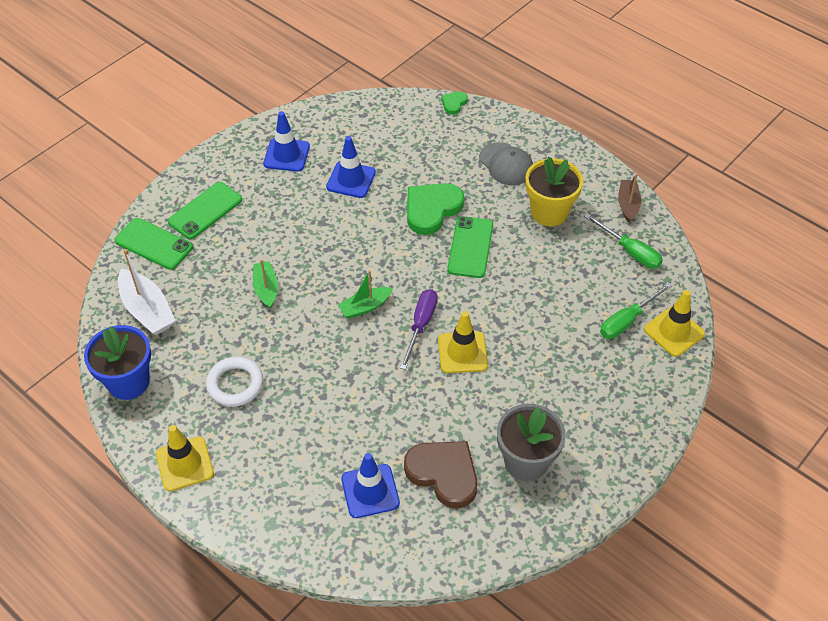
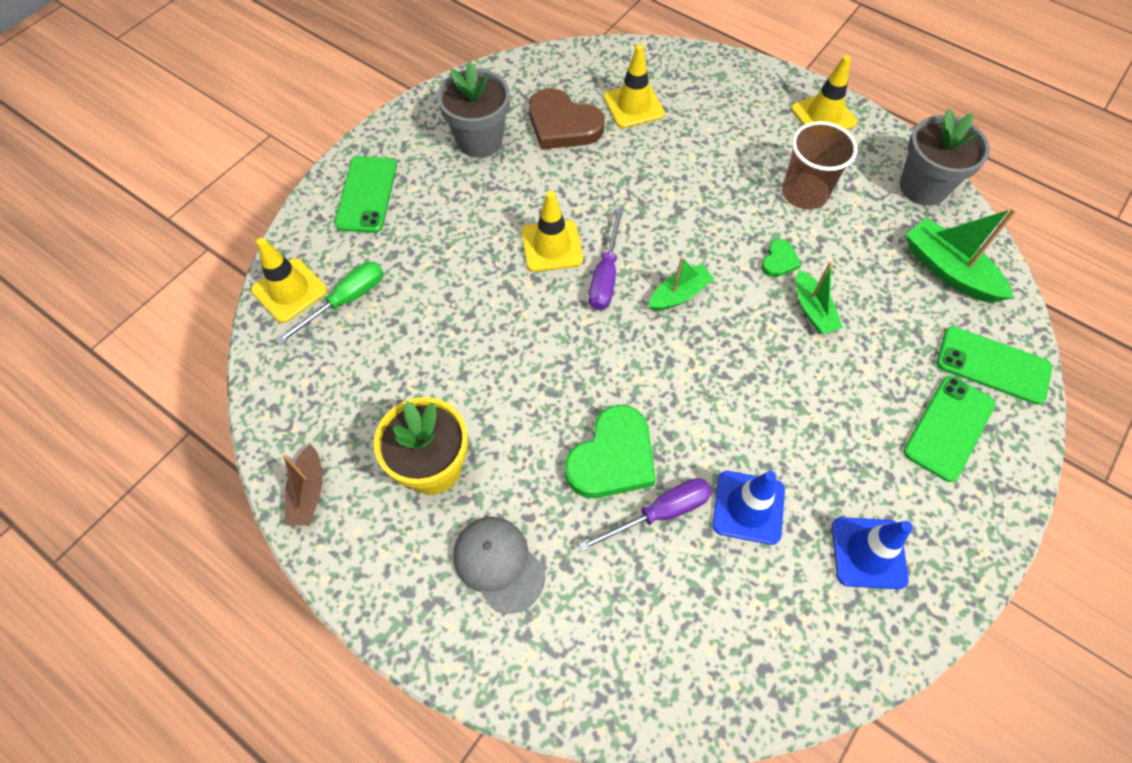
camera: 175 degrees right, 10 degrees up
(128, 382) = (923, 187): blue flower pot -> grey flower pot
(147, 310) = (948, 270): white boat -> green boat
(235, 384) = (804, 193): white ring -> brown cup
(370, 491) = (633, 106): blue traffic cone -> yellow traffic cone
(406, 180) = (660, 513): none -> purple screwdriver
(454, 104) = (599, 717): green heart -> green heart (779, 261)
(470, 247) = (550, 395): green phone -> green phone (366, 194)
(630, 251) = (322, 405): green screwdriver -> none

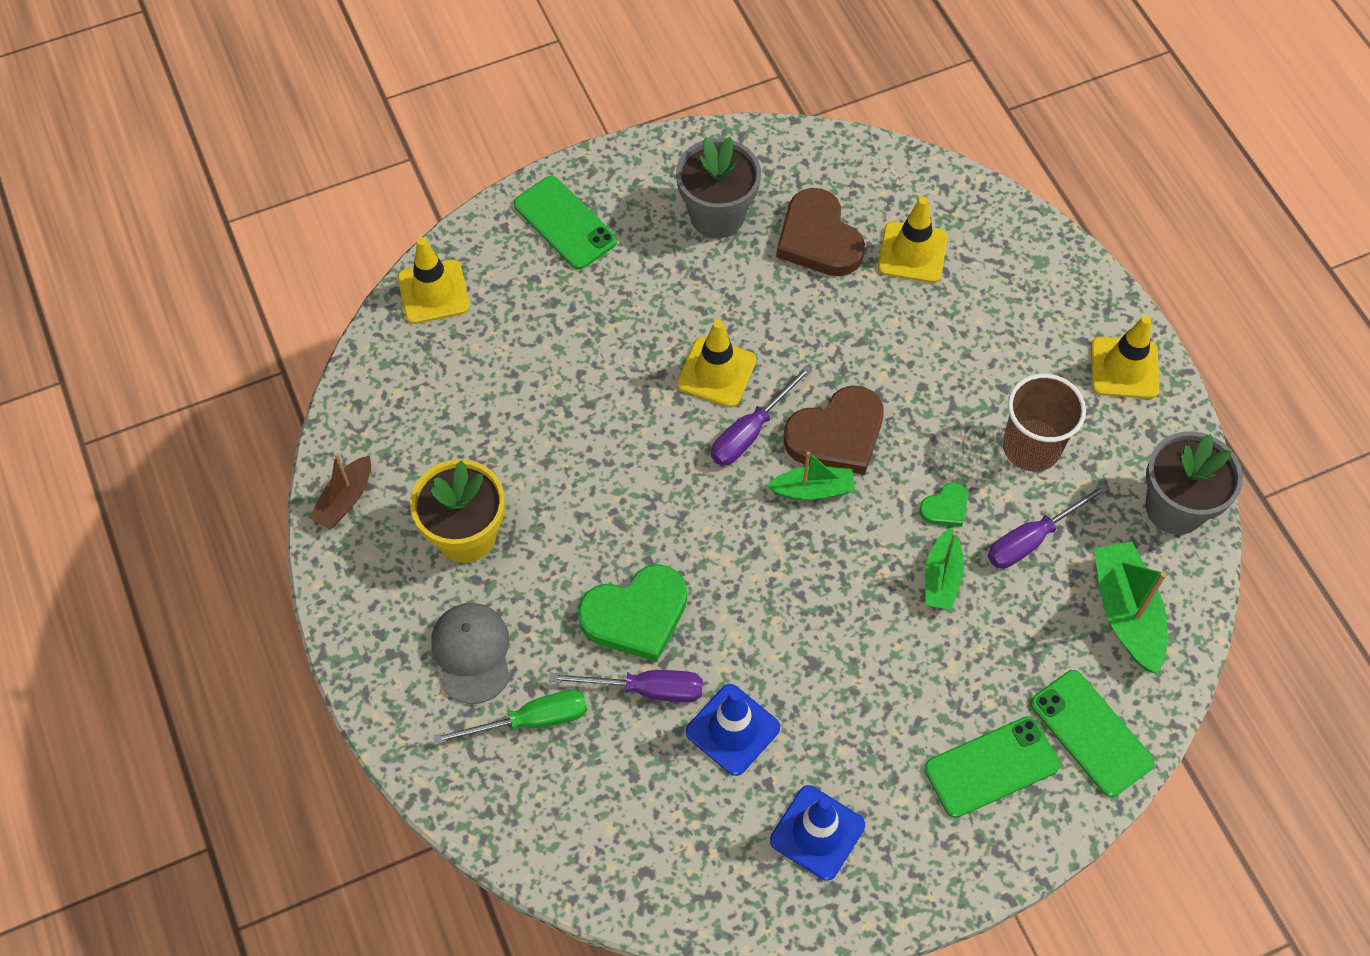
camera: 30 degrees right, 0 degrees up
(346, 301) = (480, 329): green screwdriver -> green screwdriver (531, 720)
(366, 194) = (564, 223): green phone -> green phone turned 75 degrees counterclockwise
(668, 248) = (837, 435): none -> brown heart
(851, 253) = (1032, 539): none -> purple screwdriver

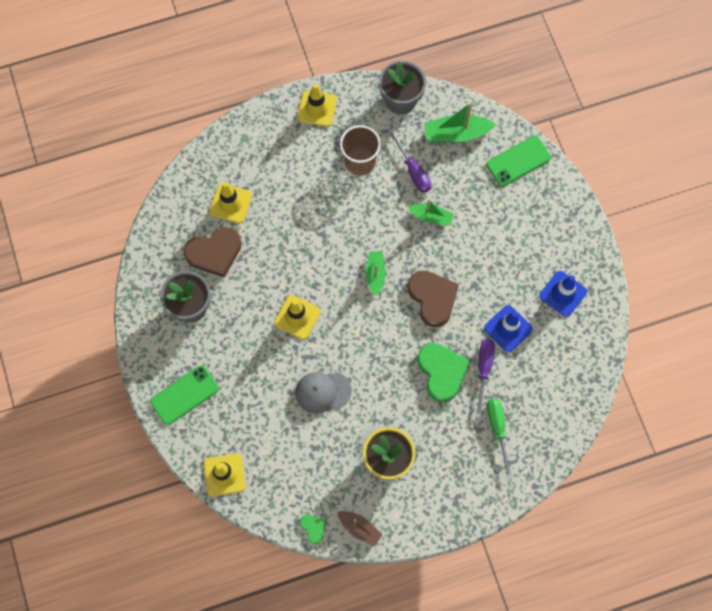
camera: 85 degrees left, 10 degrees up
(472, 653) = (458, 459): grey cap -> grey cap (322, 392)
(750, 431) = (337, 302): purple screwdriver -> none
(837, 435) = (343, 258): brown heart -> brown heart (432, 298)
(945, 507) = (391, 209): green heart -> green heart (313, 528)
(991, 767) = (533, 209): green phone -> none

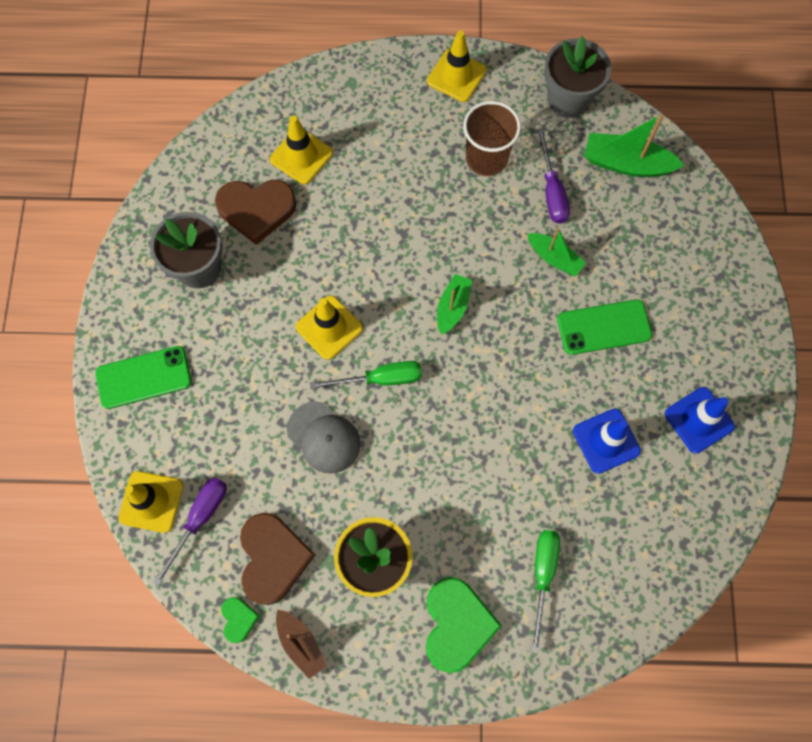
camera: 20 degrees right, 0 degrees up
(322, 392) = (324, 437): grey cap -> grey cap turned 150 degrees counterclockwise
(345, 340) = (380, 379): none -> green screwdriver
(432, 298) = (517, 364): brown heart -> brown heart (273, 558)
(442, 372) = (494, 468): green heart -> green heart (457, 624)
(484, 370) = (552, 485): purple screwdriver -> purple screwdriver (200, 519)
(518, 161) = (697, 224): green phone -> green phone (604, 327)

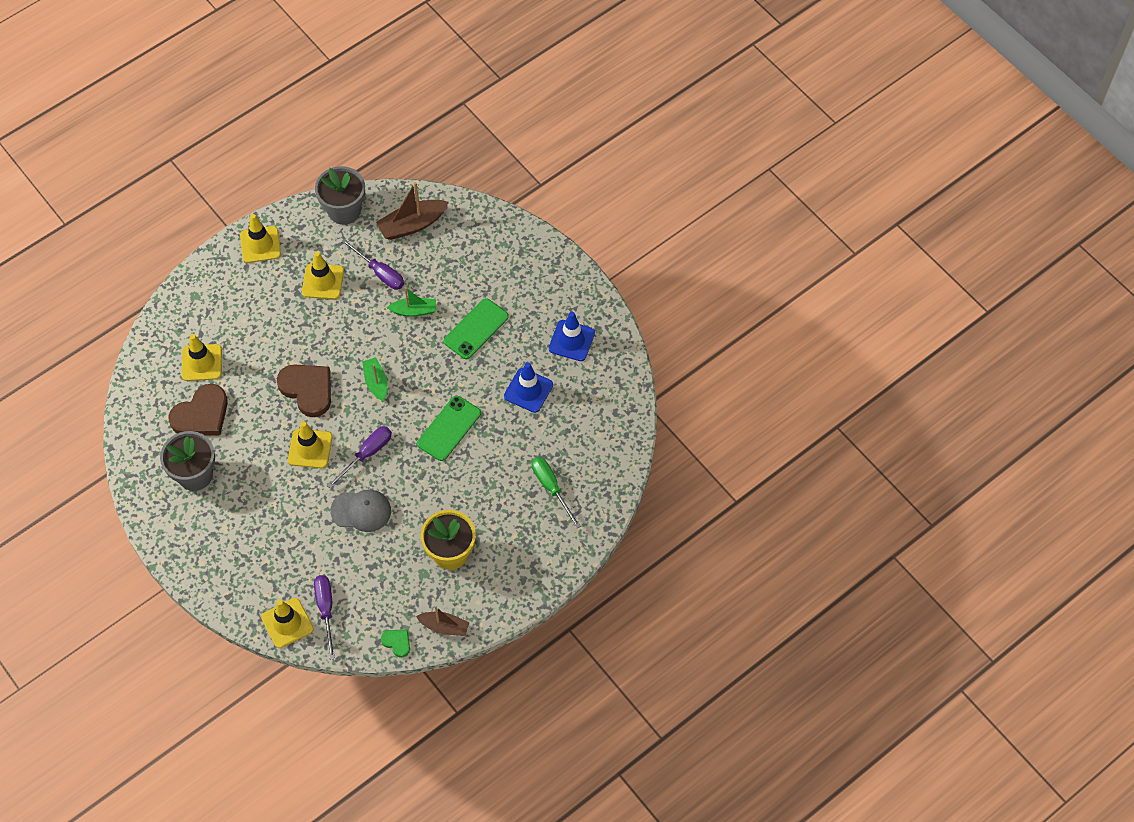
camera: 40 degrees left, 10 degrees down
(144, 377) = (218, 561): green phone -> green phone (449, 428)
(273, 558) = (389, 596): brown heart -> brown heart (307, 390)
(380, 379) = (367, 454): green screwdriver -> purple screwdriver
(457, 624) = (524, 549): green heart -> none
(486, 158) = (323, 281): brown cup -> yellow traffic cone
(626, 163) = (412, 225): green boat -> brown boat

